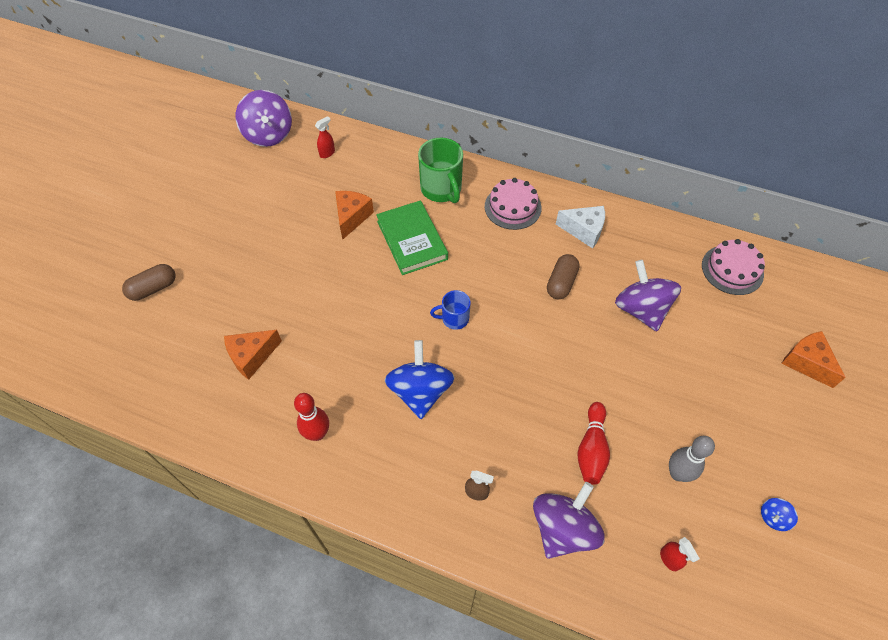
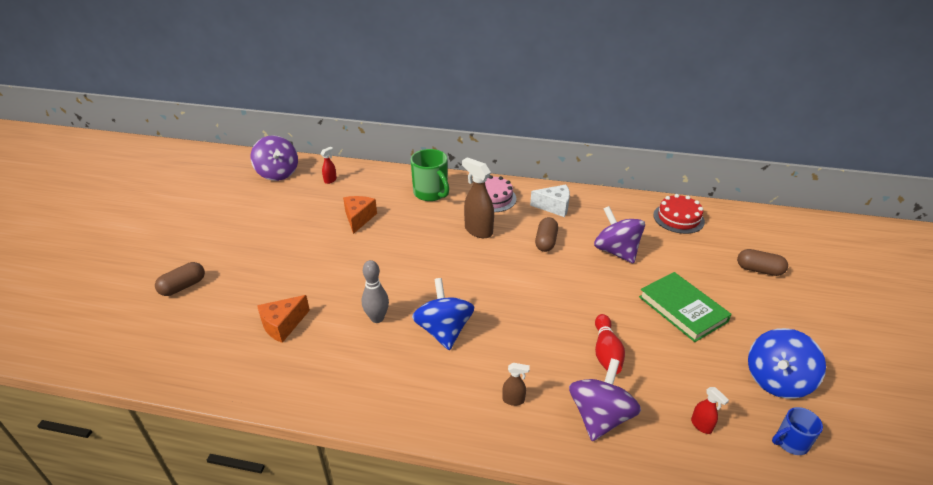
camera: 10 degrees left, 20 degrees down
(317, 433) = (354, 375): red bowling pin -> none
(412, 240) = (413, 228): green book -> green book (682, 309)
(454, 319) = (462, 276): blue mug -> blue mug (790, 442)
(485, 255) = (478, 230): none -> brown spray bottle
(677, 473) = (685, 360): grey bowling pin -> grey bowling pin (377, 318)
(732, 269) = (678, 218): pink cake -> red cake
(773, 517) = (776, 380): blue spinning top -> blue spinning top, size x2.27
(806, 363) = (759, 270): orange cheese -> brown capsule

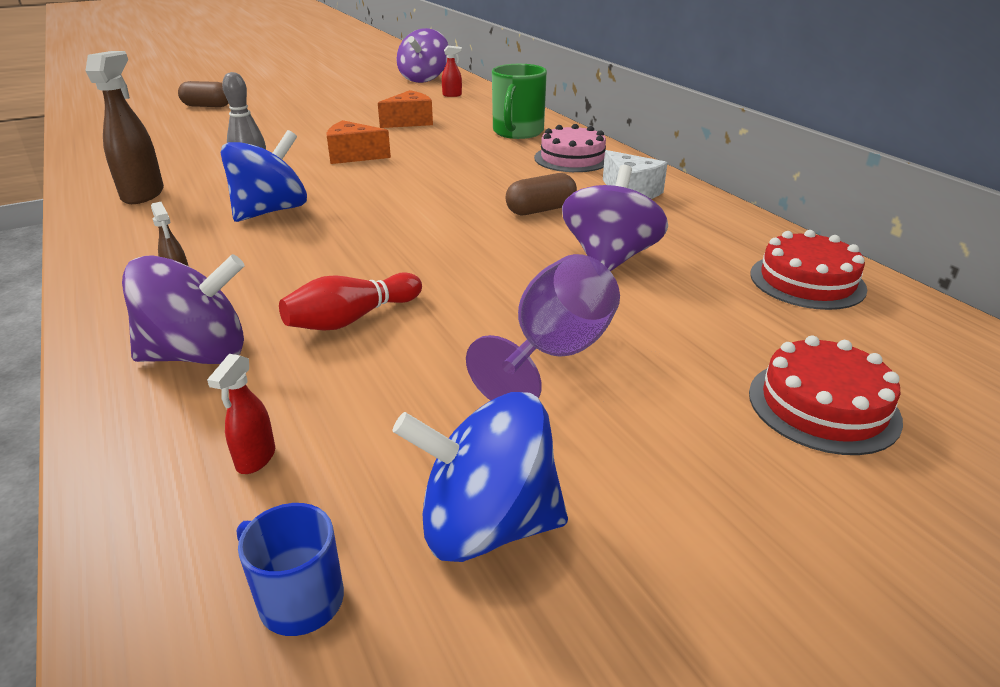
camera: 50 degrees right, 5 degrees down
(283, 325) = (195, 149): orange cheese -> orange cheese (353, 156)
(478, 230) = (491, 171): brown spray bottle -> brown spray bottle (143, 194)
(682, 309) = (554, 354): green book -> purple goblet
(759, 270) = (823, 406): brown capsule -> red cake

